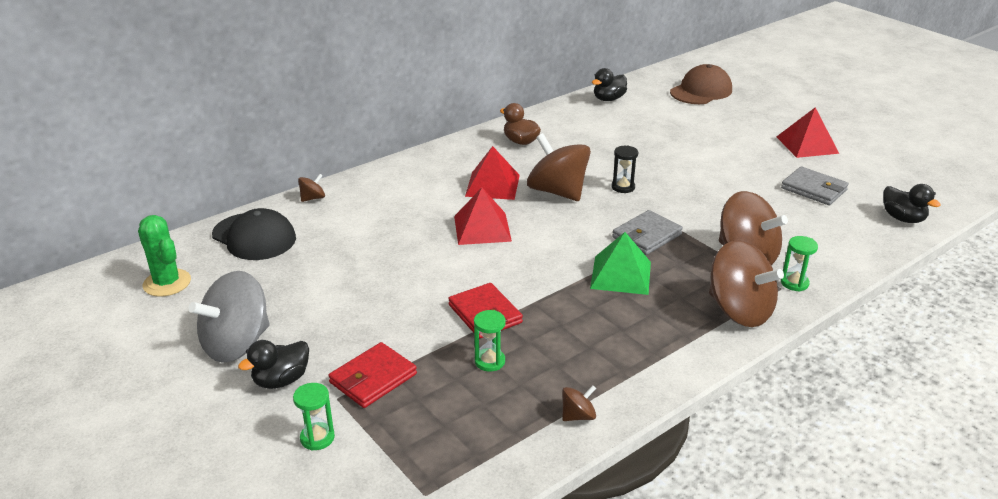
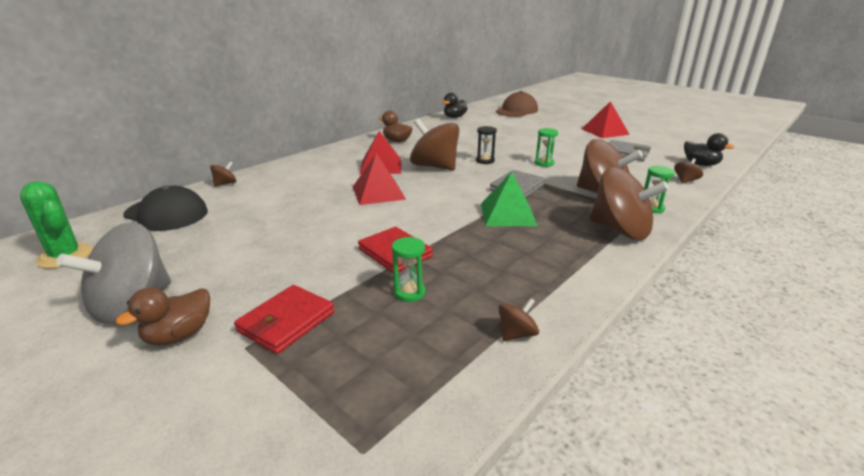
camera: 10 degrees left, 5 degrees down
(281, 380) = (179, 335): black duck -> brown duck
(317, 438) = (219, 396): green hourglass -> green hourglass (544, 163)
(863, 244) = (685, 181): none -> brown spinning top

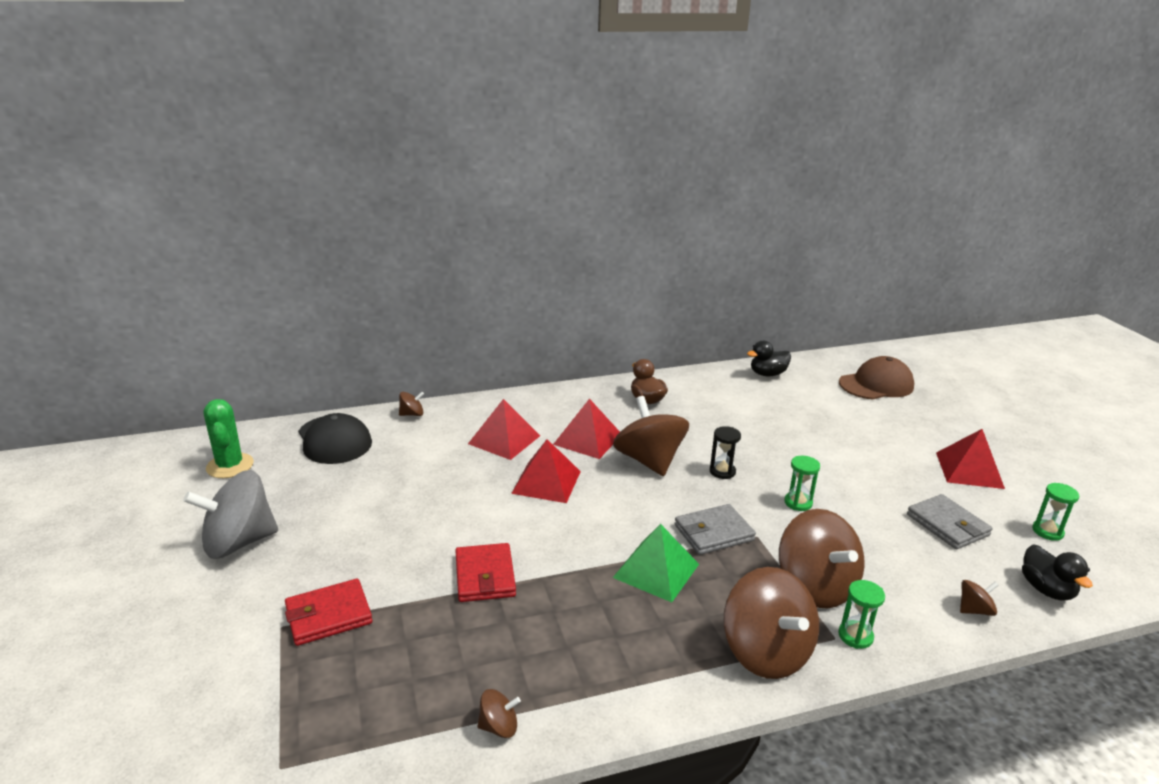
camera: 30 degrees right, 0 degrees up
(179, 335) = (247, 591): brown duck -> none
(319, 180) = (504, 439): none -> red pyramid
(409, 292) = (452, 631): green hourglass -> green hourglass (1047, 531)

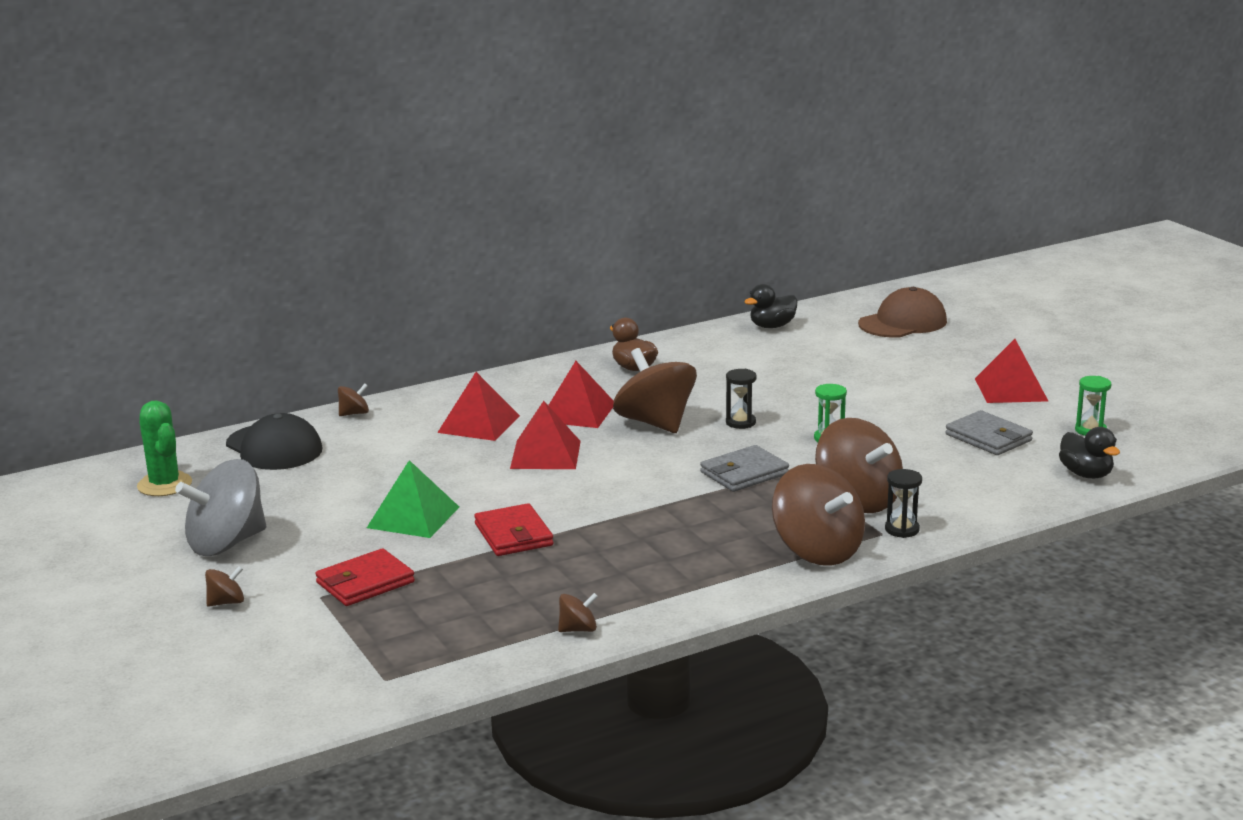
camera: 10 degrees left, 5 degrees down
(656, 570) = (692, 509): green pyramid -> green pyramid (413, 517)
(855, 636) = (902, 529): green hourglass -> black hourglass
(974, 610) = (1016, 497): brown spinning top -> brown spinning top (226, 602)

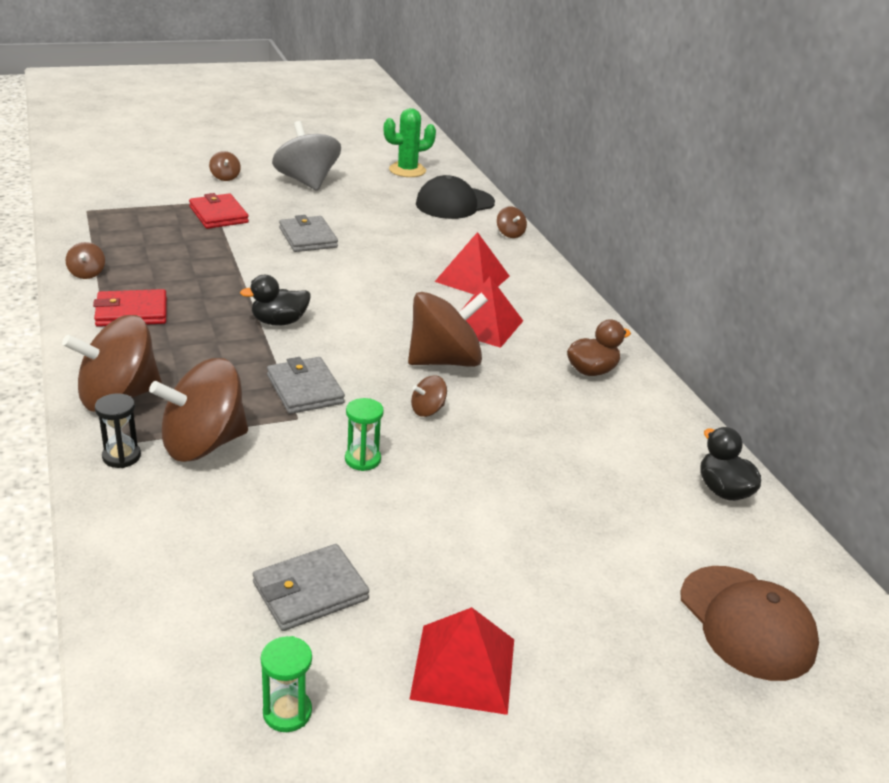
camera: 95 degrees right, 10 degrees up
(413, 517) = (308, 238): green pyramid -> grey wallet
(513, 535) = (253, 269): red wallet -> red wallet (131, 312)
(545, 454) = (395, 299): red pyramid -> none
(740, 422) = (427, 410): black hourglass -> brown spinning top
(1086, 474) = (155, 653): black duck -> black duck (279, 322)

